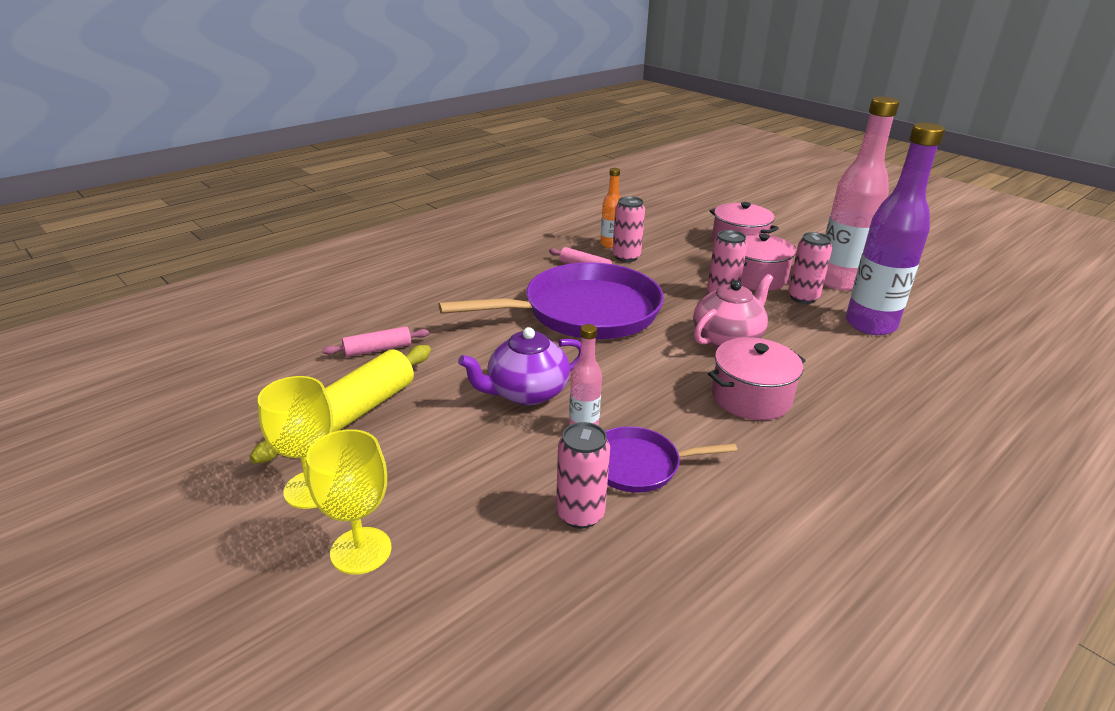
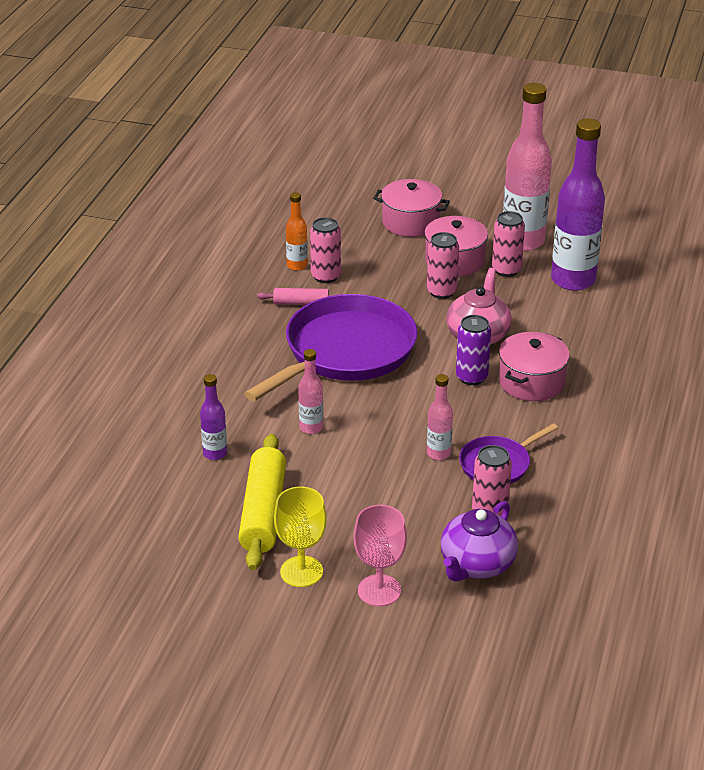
camera: 30 degrees left, 5 degrees up
(361, 550) = (379, 590): yellow goblet -> pink goblet
(378, 349) = (215, 453): pink rolling pin -> purple bottle
(485, 359) = (311, 427): none -> pink bottle
(526, 392) = (371, 442): purple teapot -> purple teapot (476, 564)
(687, 371) = (471, 377): none -> purple can

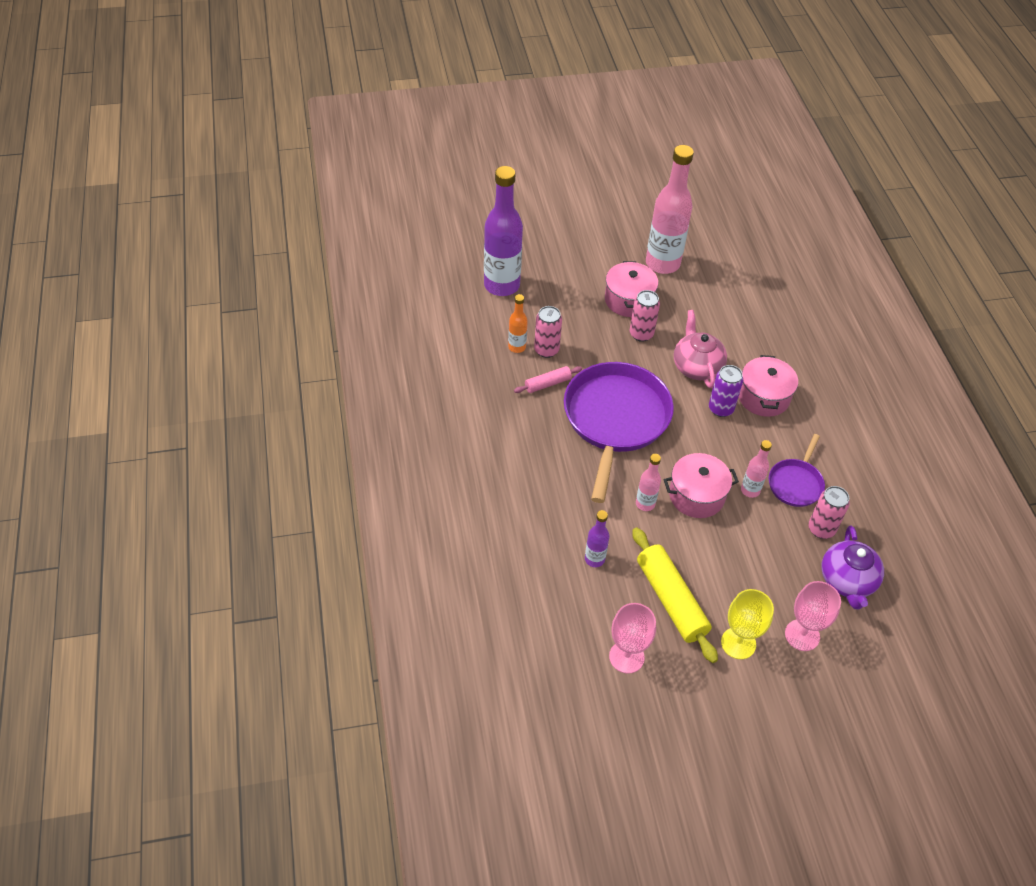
camera: 30 degrees left, 15 degrees up
(173, 540) = (626, 657): none -> pink goblet
(410, 222) = (569, 273): pink pot -> pink pot (696, 495)
(506, 270) = (671, 296): pink can -> none
(573, 280) = (723, 289): purple bottle -> purple bottle (502, 285)

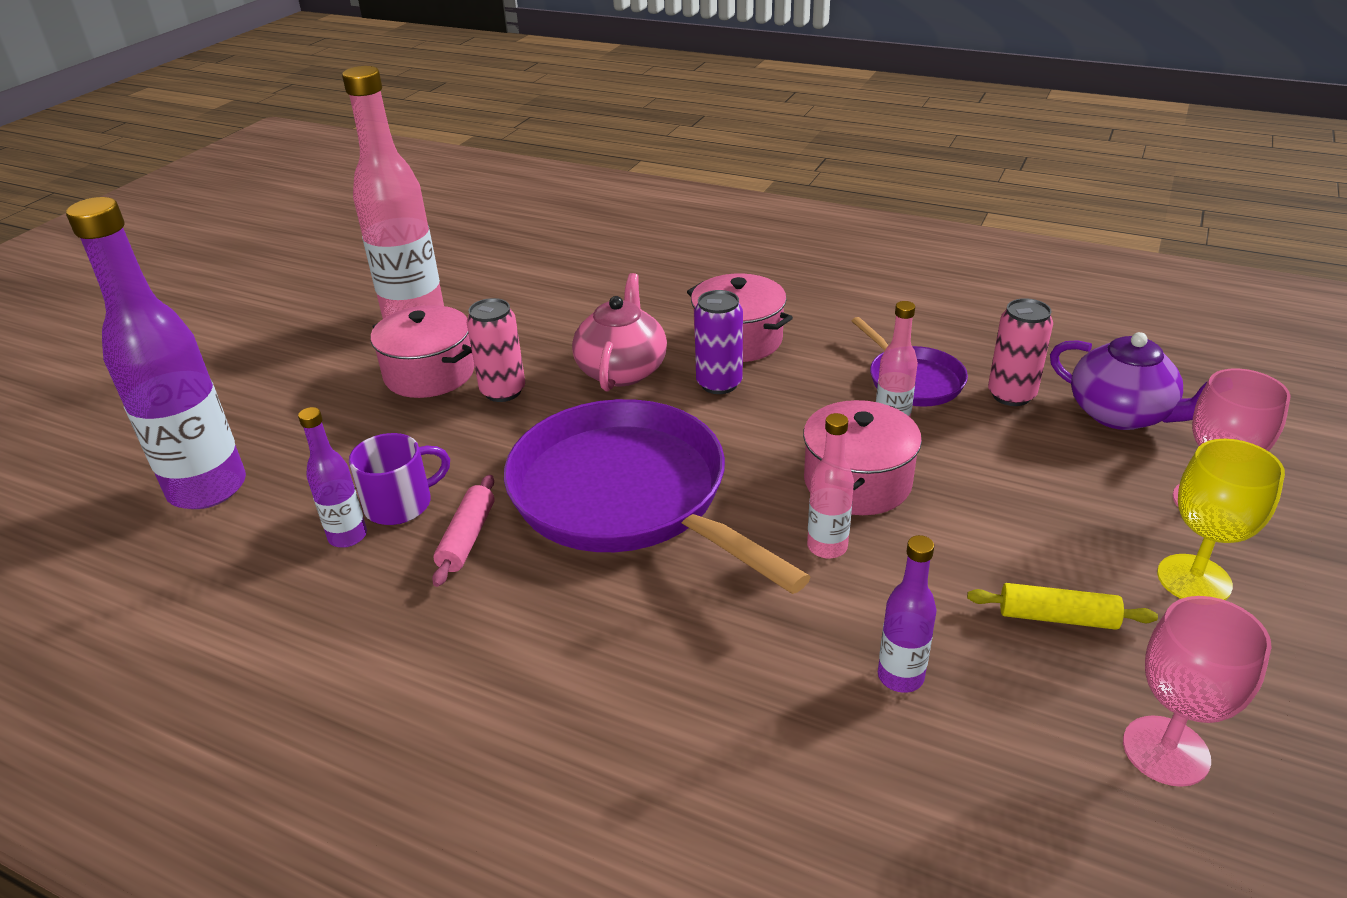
camera: 50 degrees left, 15 degrees down
(517, 347) = (348, 536): orange bottle -> purple bottle
(546, 350) = (400, 504): pink can -> purple mug
(671, 600) = (1057, 617): yellow rolling pin -> yellow rolling pin, size x0.53
(696, 366) = (622, 370): pink teapot -> pink teapot turned 75 degrees clockwise

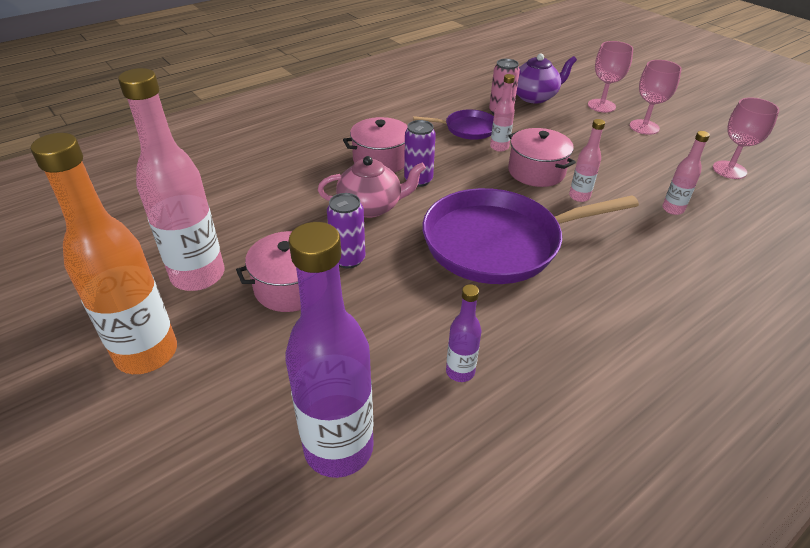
camera: 65 degrees left, 5 degrees up
(292, 338) = (147, 353): none -> orange bottle
(400, 504) = (441, 337): purple mug -> none
(467, 538) = (497, 315): pink rolling pin -> none
(503, 391) = (348, 259): pink can -> purple can
(622, 370) = (371, 207): pink teapot -> pink teapot turned 135 degrees clockwise
(900, 677) = (672, 209): purple bottle -> pink bottle
(1057, 617) = (652, 161): yellow rolling pin -> none
(1194, 579) = (644, 127): yellow goblet -> pink goblet

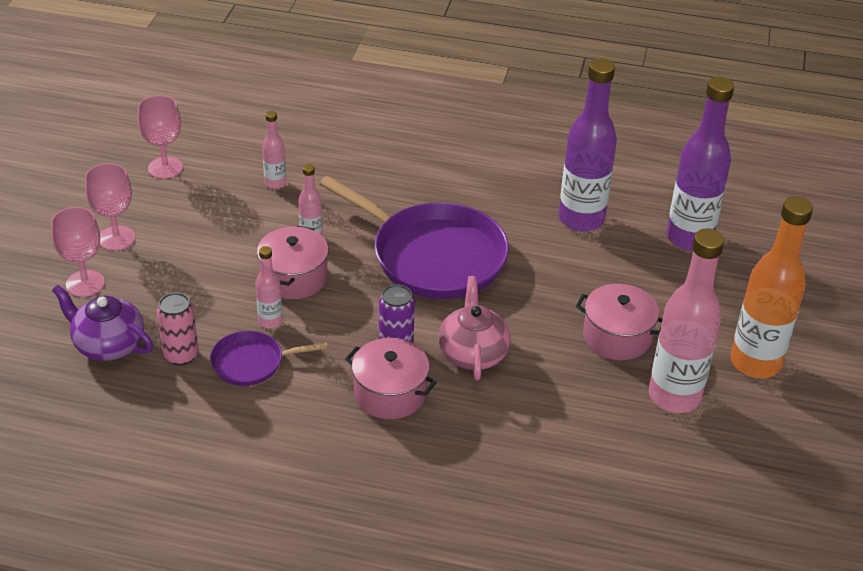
camera: 130 degrees left, 0 degrees up
(348, 259) = (552, 325): purple can -> none
(371, 207) = (473, 353): pink teapot -> pink teapot turned 45 degrees clockwise
(460, 372) = (581, 219): purple bottle -> purple bottle, size x2.11
(467, 128) = (251, 363): purple pan -> purple pan turned 60 degrees counterclockwise

